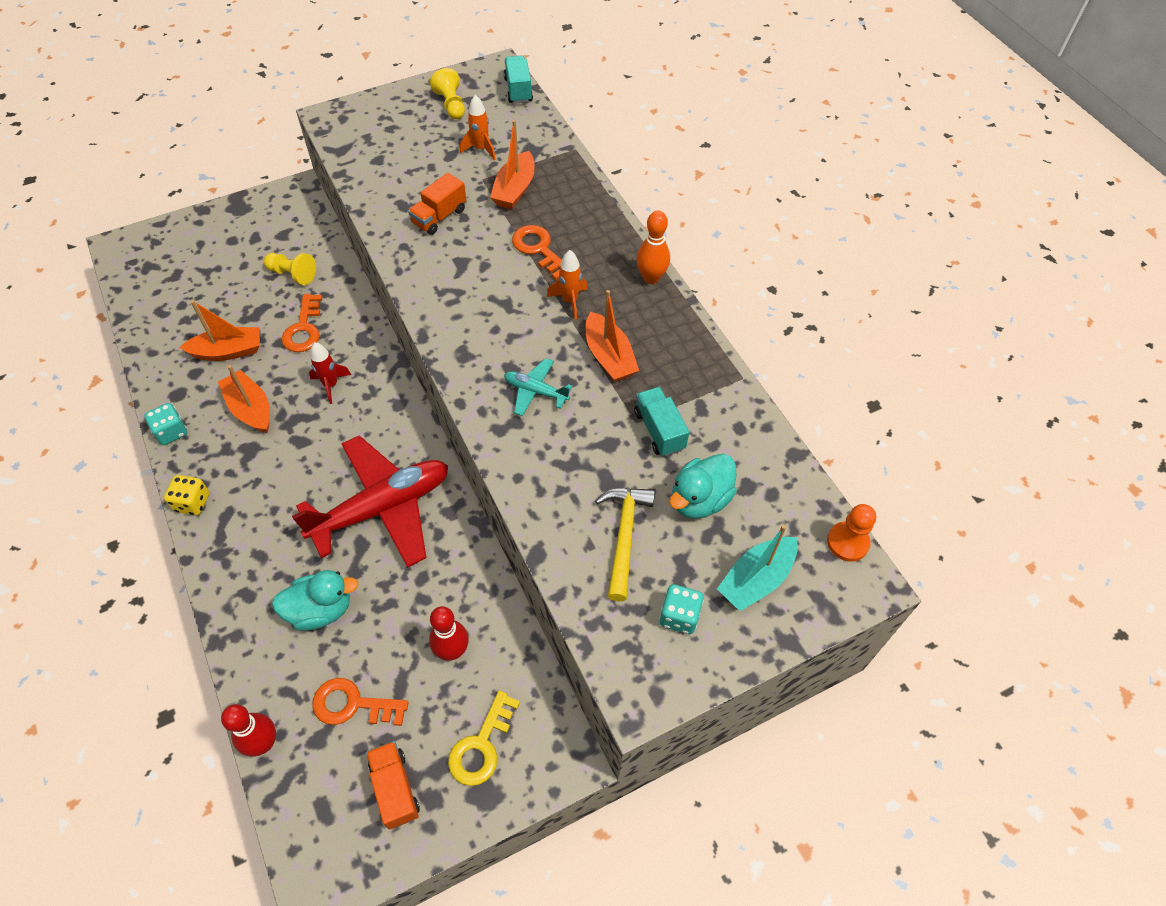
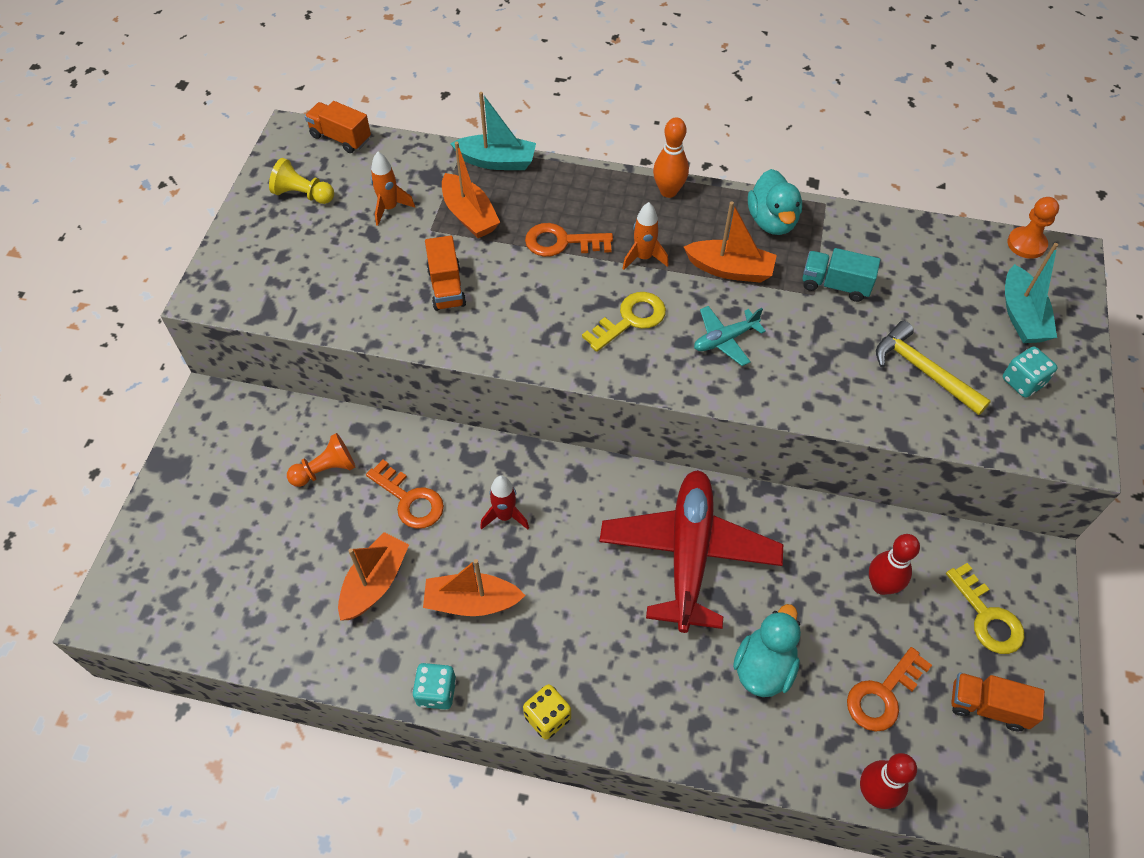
camera: 50 degrees left, 0 degrees up
(292, 274) = (325, 470): yellow pawn -> orange pawn
(503, 327) = (630, 319): none -> yellow key
(518, 90) = (341, 138): turquoise truck -> orange truck
(579, 173) = (496, 161): none -> turquoise boat
(699, 500) = (923, 303): turquoise duck -> turquoise duck (772, 221)

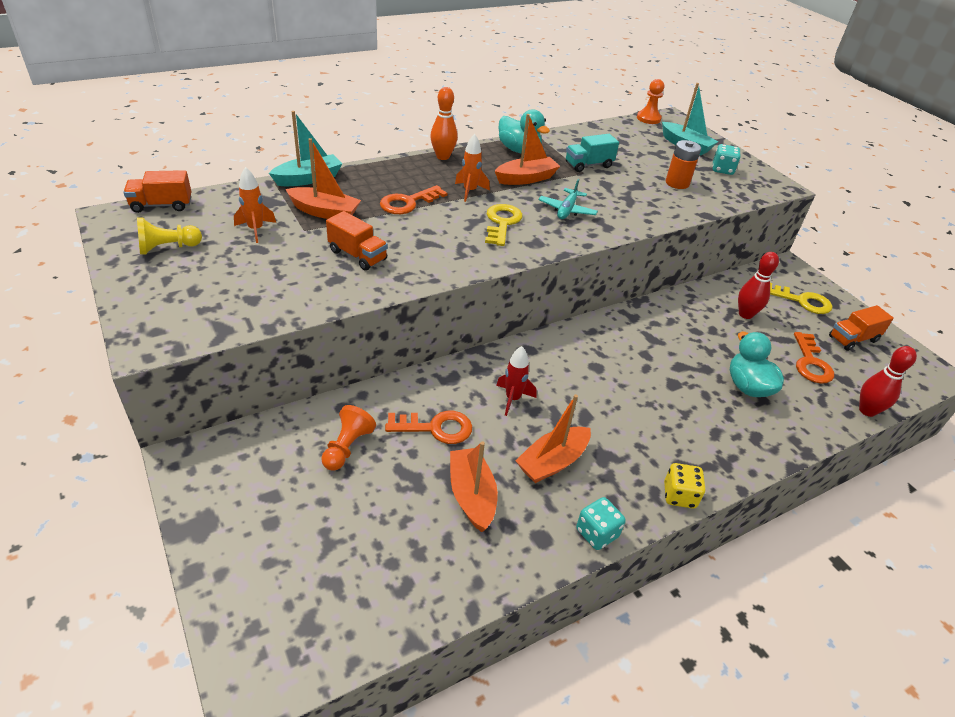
camera: 45 degrees left, 15 degrees down
(689, 554) = (642, 355): red plane -> none
(923, 371) = (677, 183): yellow hammer -> orange battery

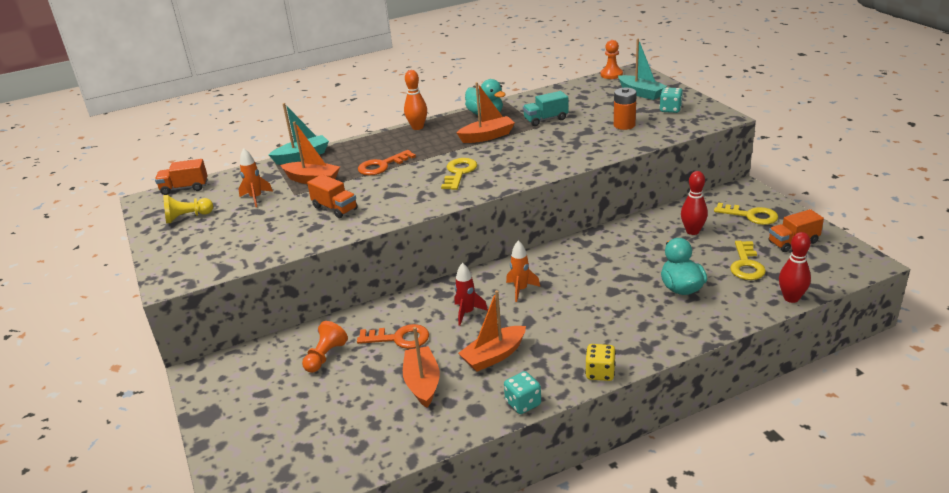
camera: 10 degrees right, 10 degrees down
(470, 191) = (436, 151): orange rocket -> orange rocket (521, 290)
(567, 210) = (518, 157): turquoise plane -> none
(810, 363) = (746, 265): orange key -> yellow key

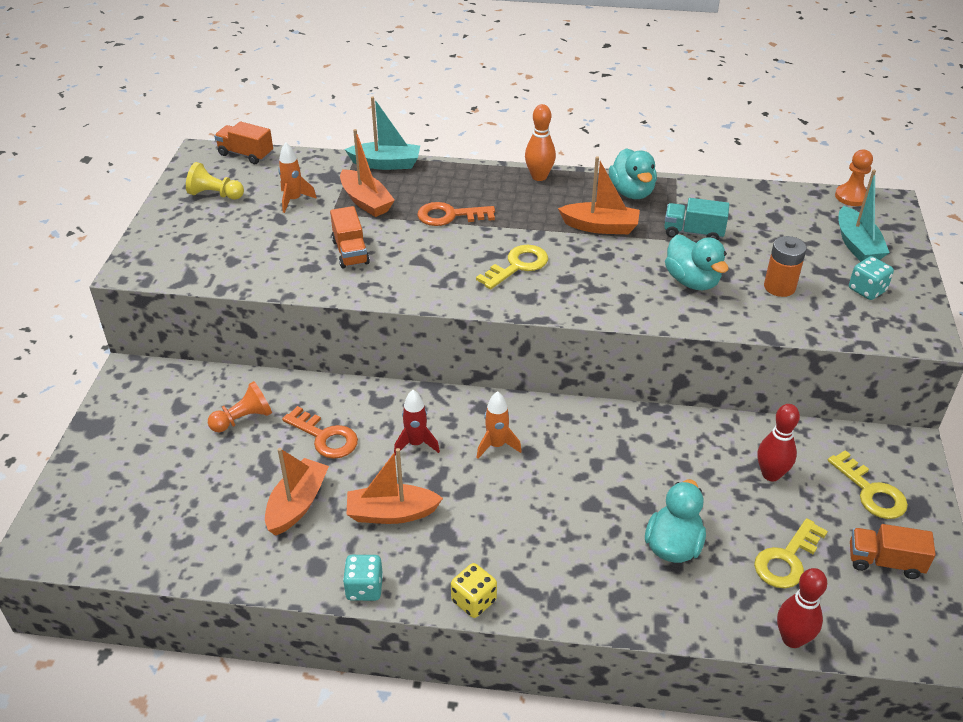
camera: 30 degrees right, 10 degrees up
(573, 140) = (692, 281): none -> turquoise duck

